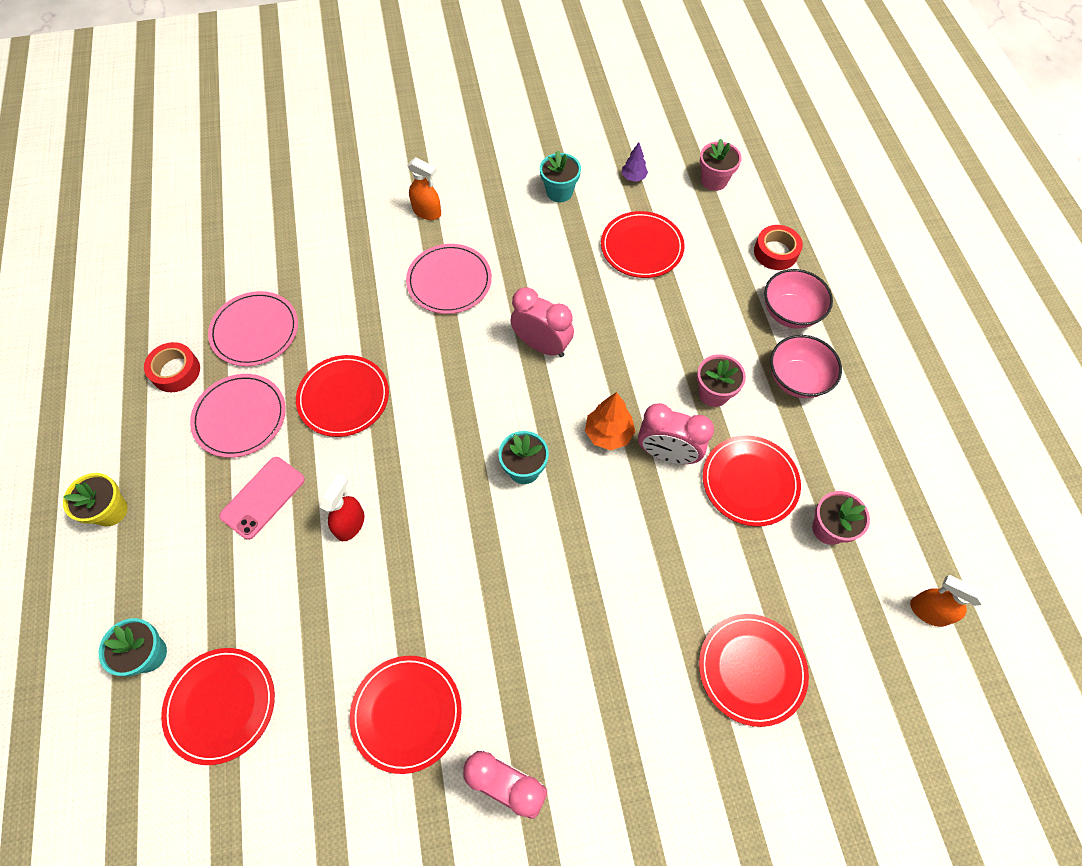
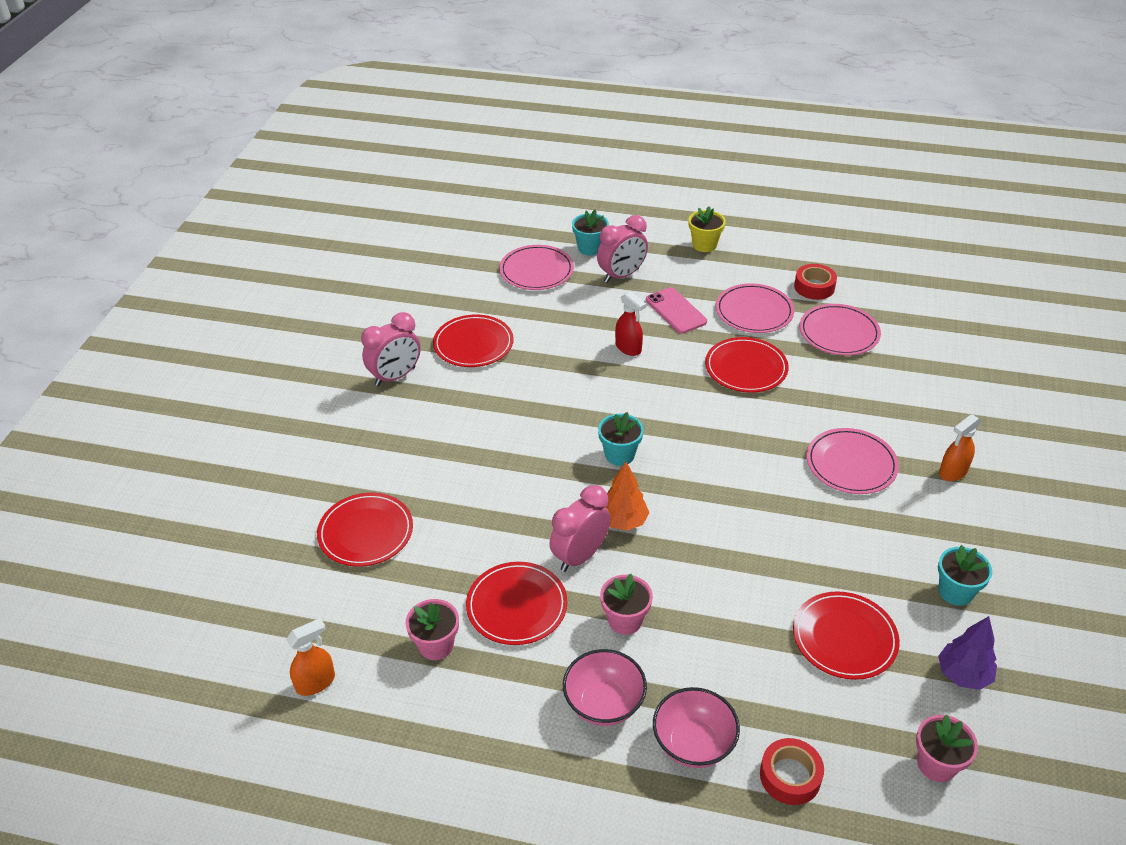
camera: 115 degrees right, 20 degrees down
(221, 705) = (536, 270): red plate -> pink plate
(542, 345) = (744, 507): pink clock -> pink clock (621, 275)
(633, 177) = (963, 675): purple tree -> purple tree, size x1.58

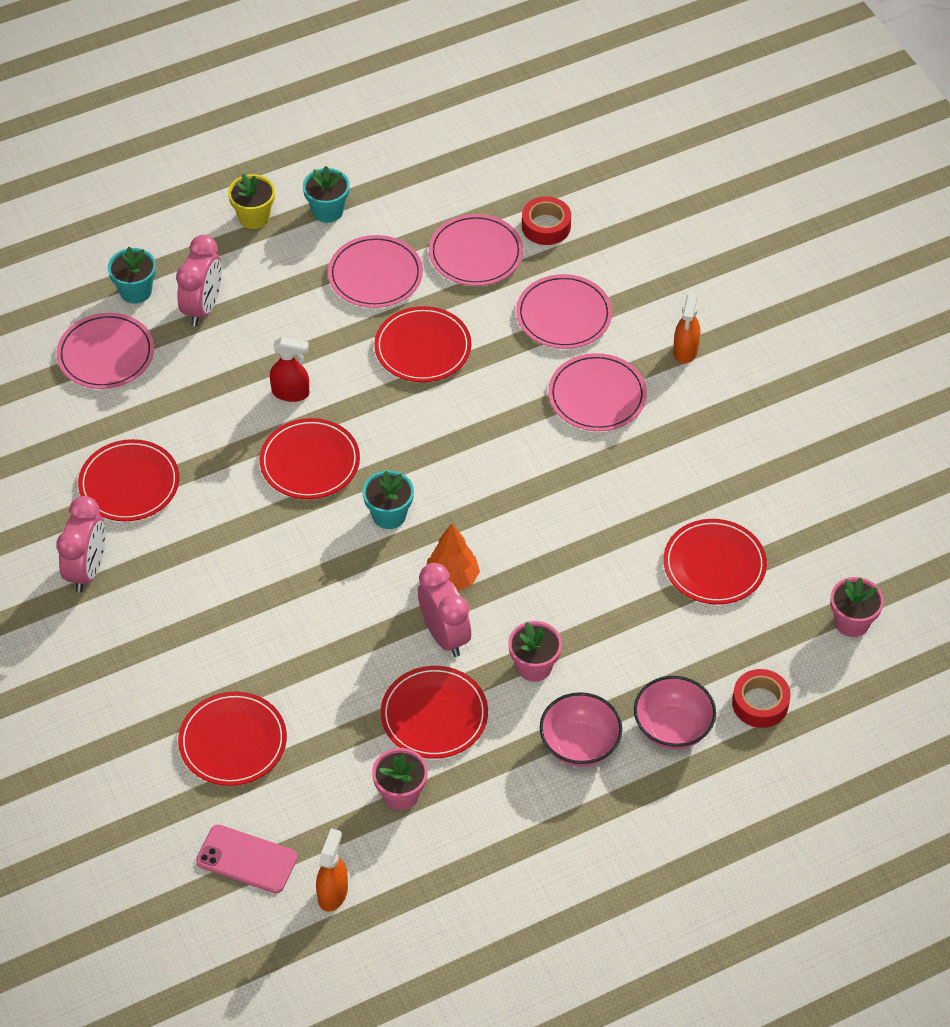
camera: 40 degrees left, 10 degrees up
(580, 556) = (445, 635): pink clock -> pink clock turned 150 degrees clockwise
(599, 393) = (310, 462): none -> red plate
(675, 311) = (298, 320): pink phone -> pink phone (246, 859)
(814, 287) = (409, 209): red tape -> red tape (546, 226)
(872, 400) = (564, 315): none -> pink plate
(955, 592) = (766, 467): turquoise flower pot -> turquoise flower pot (327, 211)
(963, 675) = (821, 537): purple tree -> none

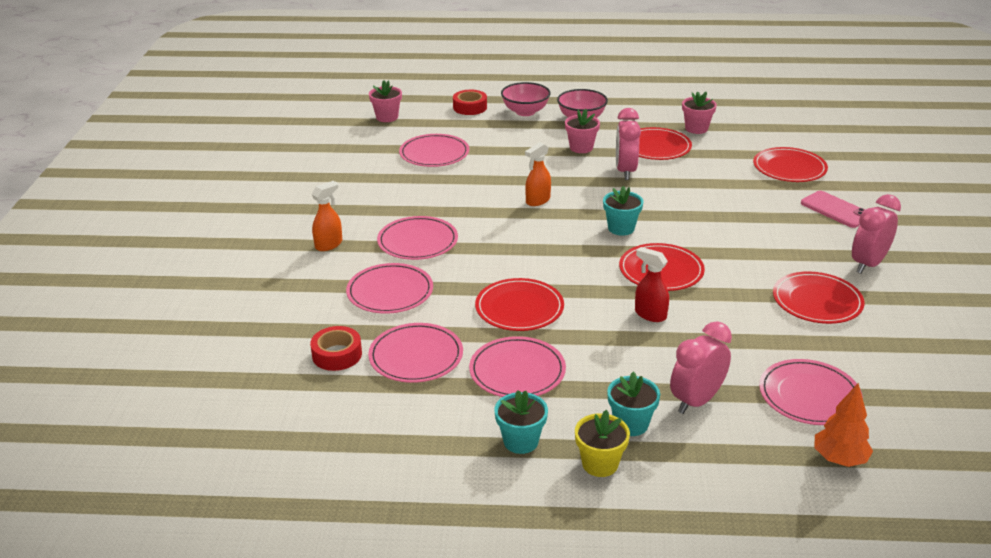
camera: 150 degrees left, 20 degrees down
(135, 291) = (759, 439): turquoise flower pot -> turquoise flower pot (631, 424)
(246, 859) = (800, 130): pink phone -> pink phone (835, 210)
(333, 893) = (756, 111): orange spray bottle -> orange spray bottle (537, 200)
(452, 579) = (601, 190): orange tree -> orange tree (839, 459)
(714, 565) = (434, 153): red plate -> pink plate

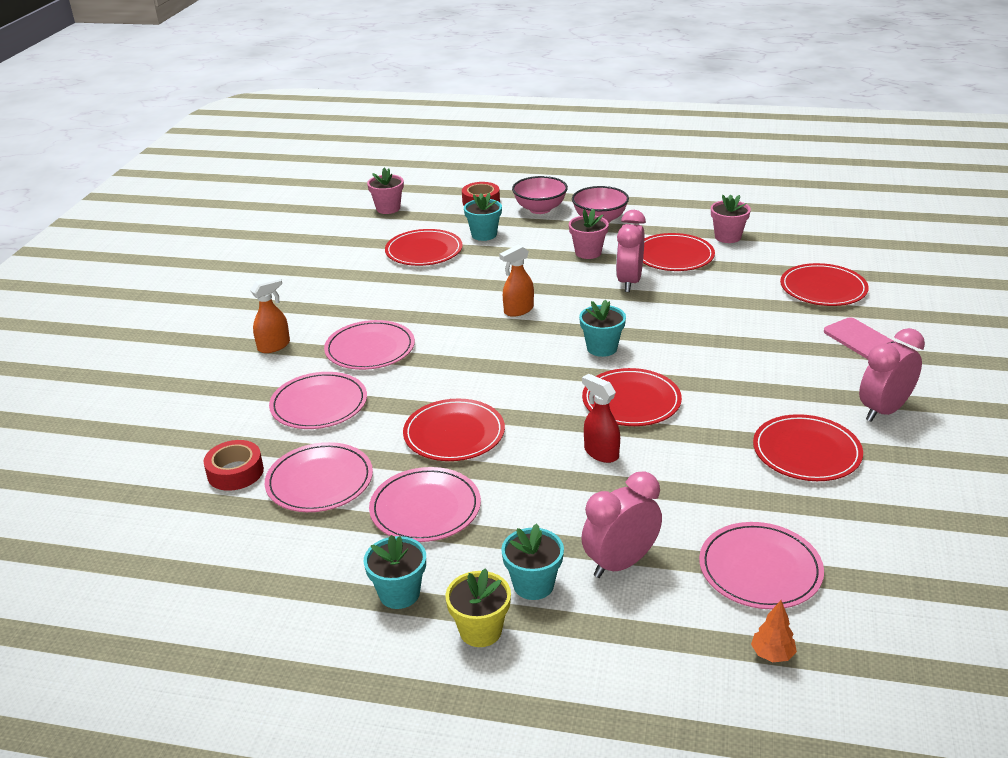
camera: 10 degrees right, 0 degrees up
(434, 153) = (424, 251): pink plate -> red plate
(483, 136) = (484, 235): none -> turquoise flower pot
(839, 459) = (772, 654): orange tree -> orange tree, size x0.63

